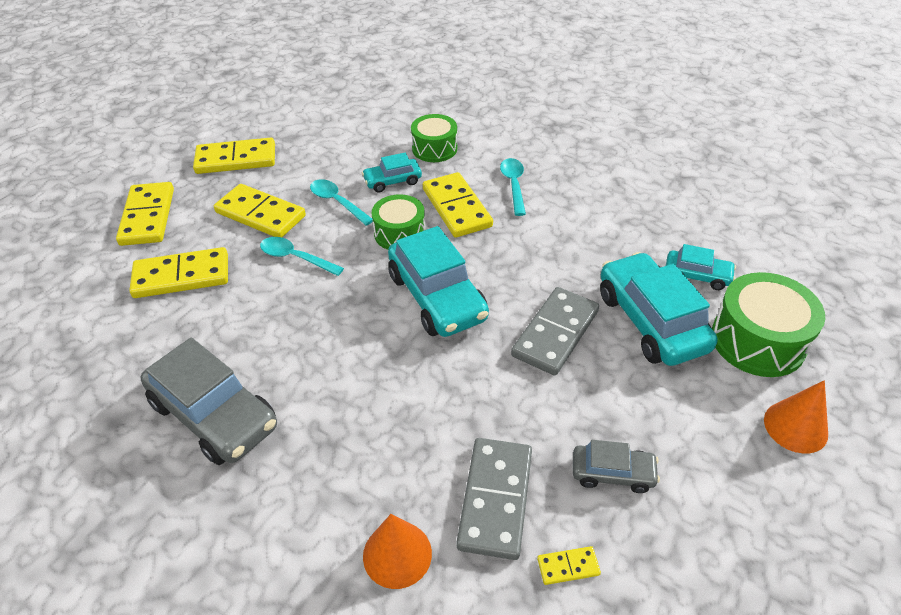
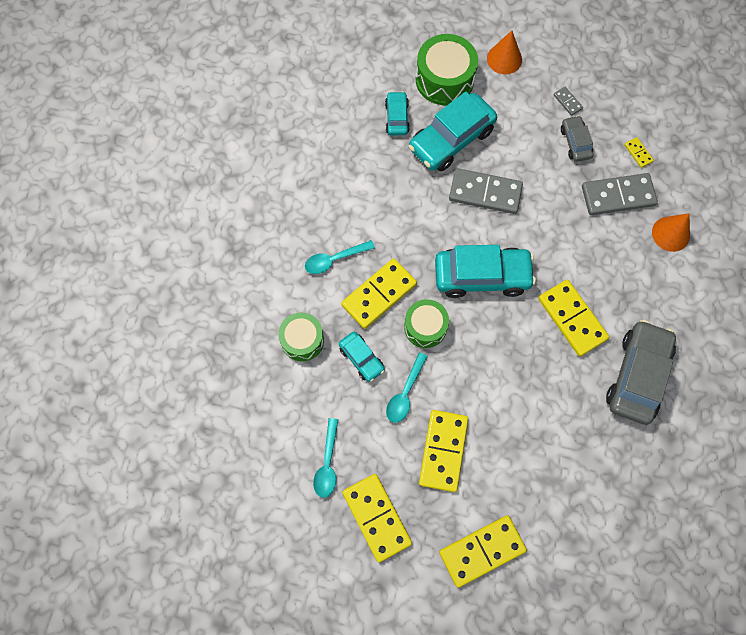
camera: 110 degrees left, 25 degrees up
(182, 276) = (535, 474): yellow domino -> yellow domino (572, 319)
(296, 258) = (482, 394): turquoise spoon -> turquoise spoon (327, 463)
(437, 297) = (482, 276): turquoise car -> turquoise car turned 45 degrees clockwise
(697, 491) = (567, 102): none -> grey domino

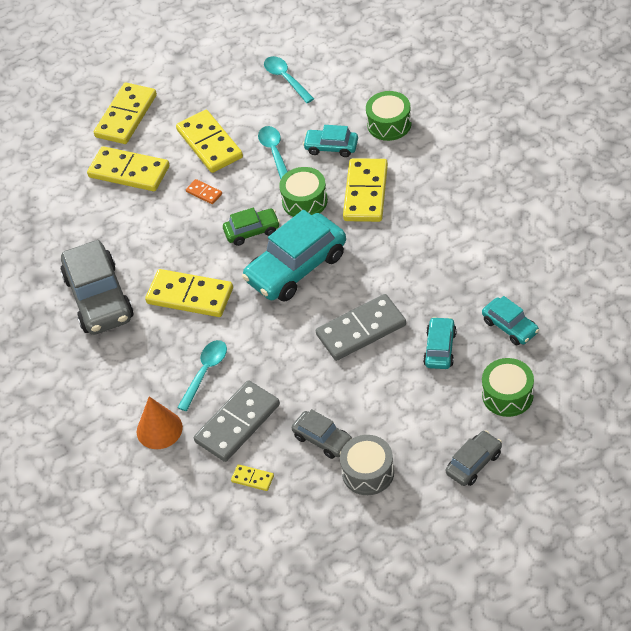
camera: 145 degrees right, 20 degrees down
(334, 259) = (429, 187): turquoise spoon -> turquoise spoon (205, 372)
(377, 517) = (219, 80): yellow domino -> yellow domino (129, 172)
(444, 79) = (507, 395): green drum -> green drum, size x0.66
(451, 139) = (440, 348): turquoise car -> turquoise car, size x0.52
(484, 335) = (252, 231): none -> green car
(487, 404) = (204, 193): none -> orange domino
(504, 59) = (474, 463): orange cone -> grey car
(567, 102) = (368, 472): grey domino -> grey drum

